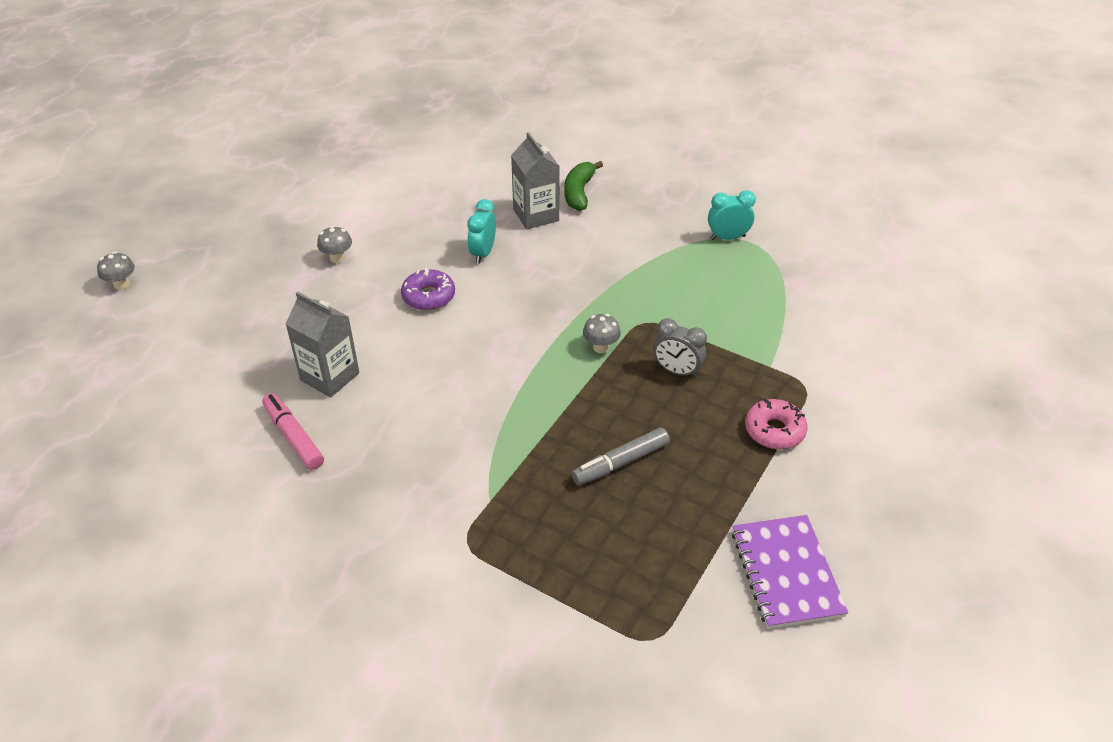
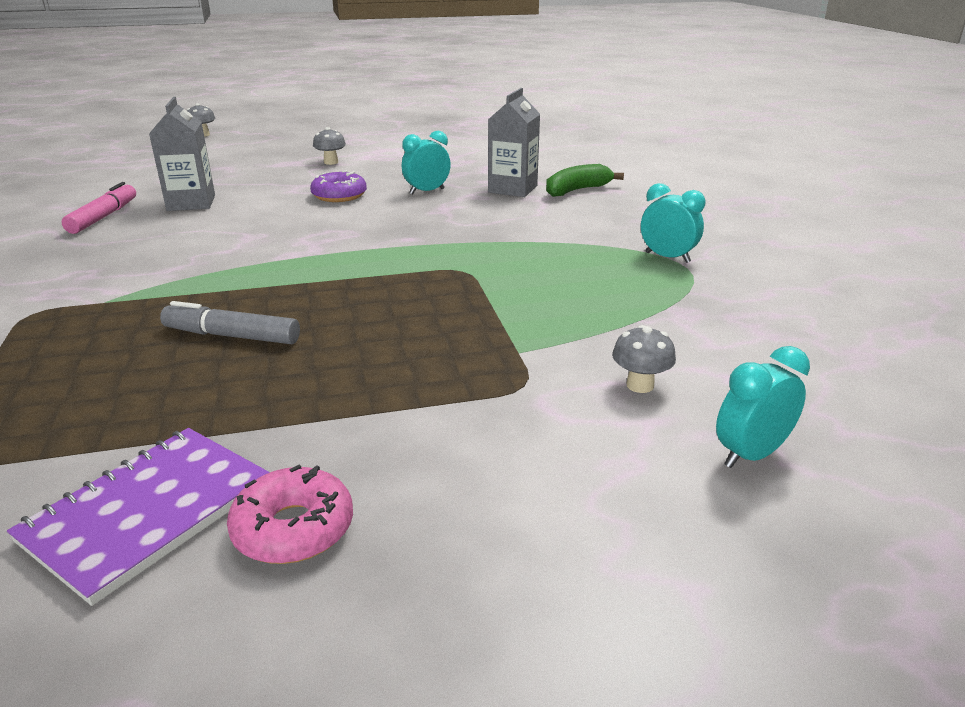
camera: 45 degrees right, 15 degrees down
(601, 347) = (391, 267): grey mushroom -> grey mushroom (640, 385)
(677, 371) = (419, 310): grey clock -> none
(774, 430) = (413, 397): pink donut -> pink donut (293, 528)
(932, 361) = (751, 455): none -> turquoise clock

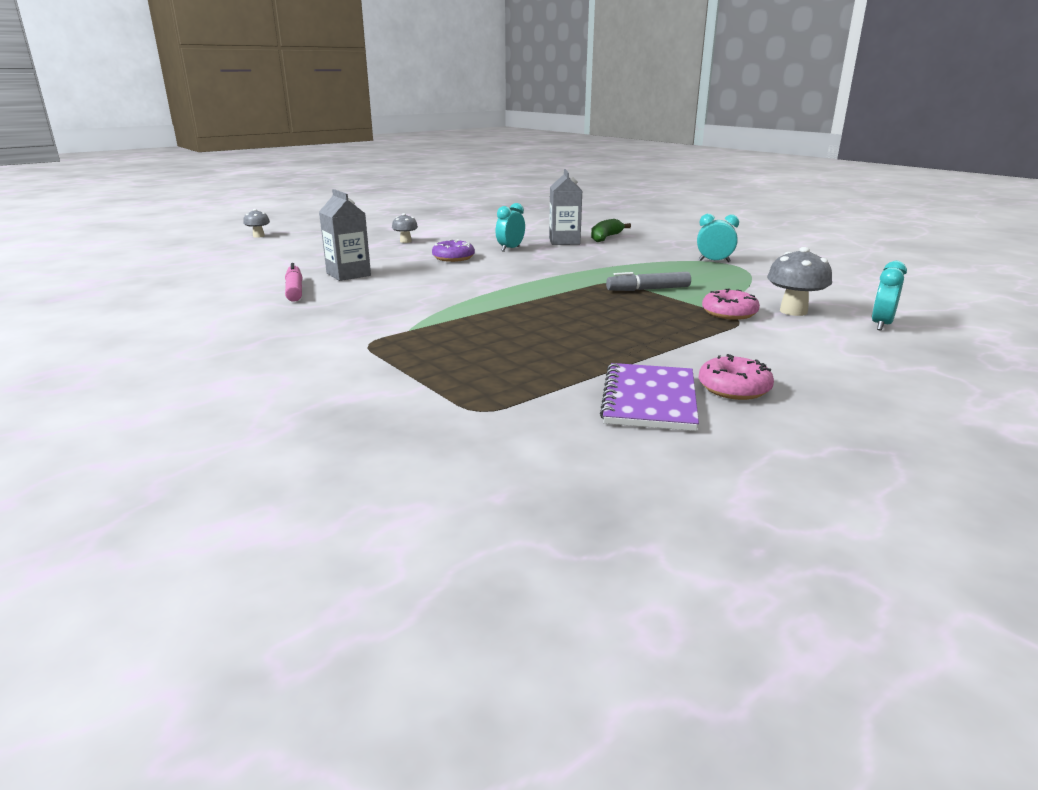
camera: 25 degrees left, 5 degrees down
(232, 336) = (536, 330): grey marker -> grey marker (648, 289)
(532, 365) = (729, 313): none -> pink donut
(640, 385) = (793, 311): grey mushroom -> grey mushroom, size x1.66

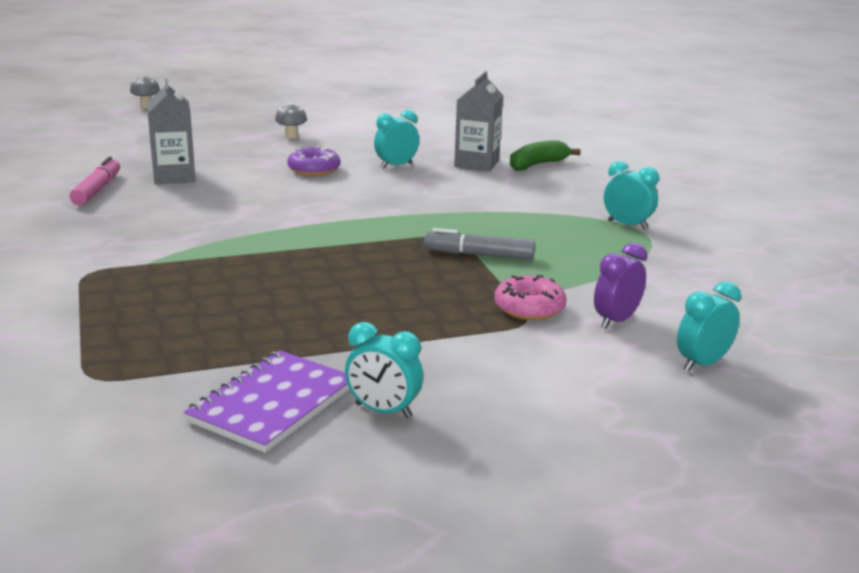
camera: 20 degrees right, 0 degrees up
(734, 388) = (383, 411): pink donut -> turquoise clock
(793, 311) = (616, 321): grey mushroom -> purple clock

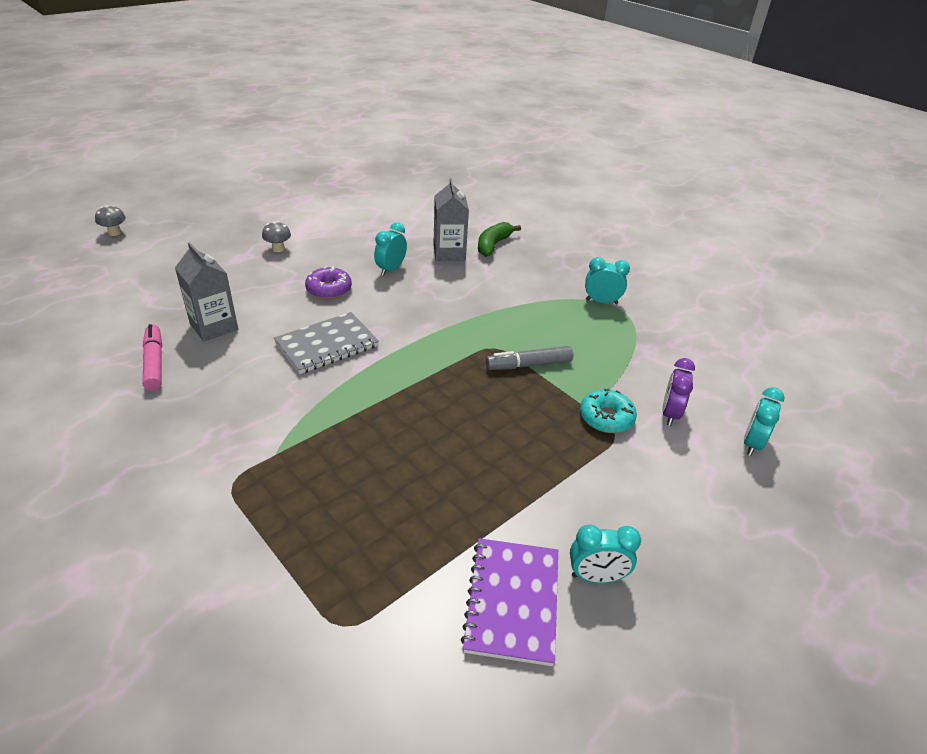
camera: 25 degrees left, 15 degrees up
(271, 205) = (327, 345): none -> grey notebook
(529, 308) = (606, 417): pink donut -> turquoise donut

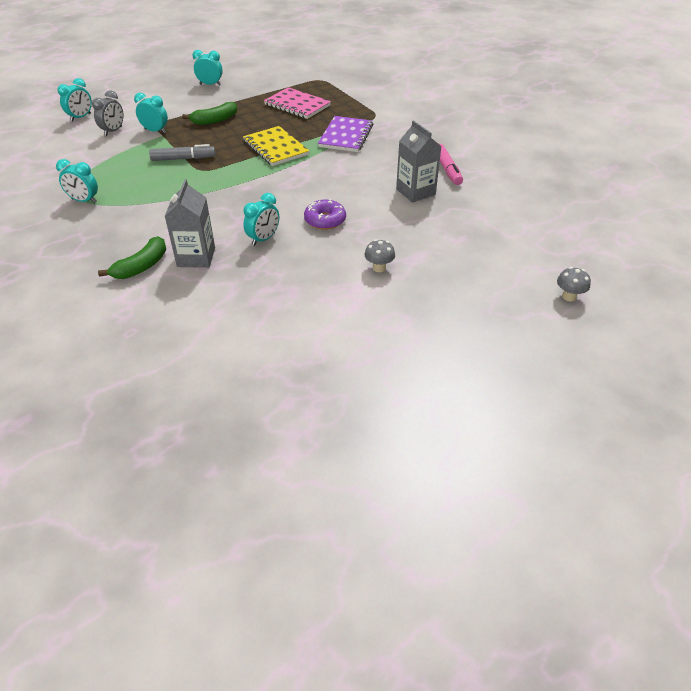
camera: 170 degrees left, 5 degrees up
(327, 345) = (327, 176): grey notebook -> none
(386, 508) = (297, 105): none -> pink notebook
(405, 391) = (275, 148): none -> yellow notebook
(512, 601) = (250, 81): purple notebook -> purple notebook (346, 136)
(525, 450) = (215, 120): none -> green banana
(606, 417) = (155, 131): turquoise donut -> turquoise clock
(670, 414) = (113, 131): purple clock -> grey clock

